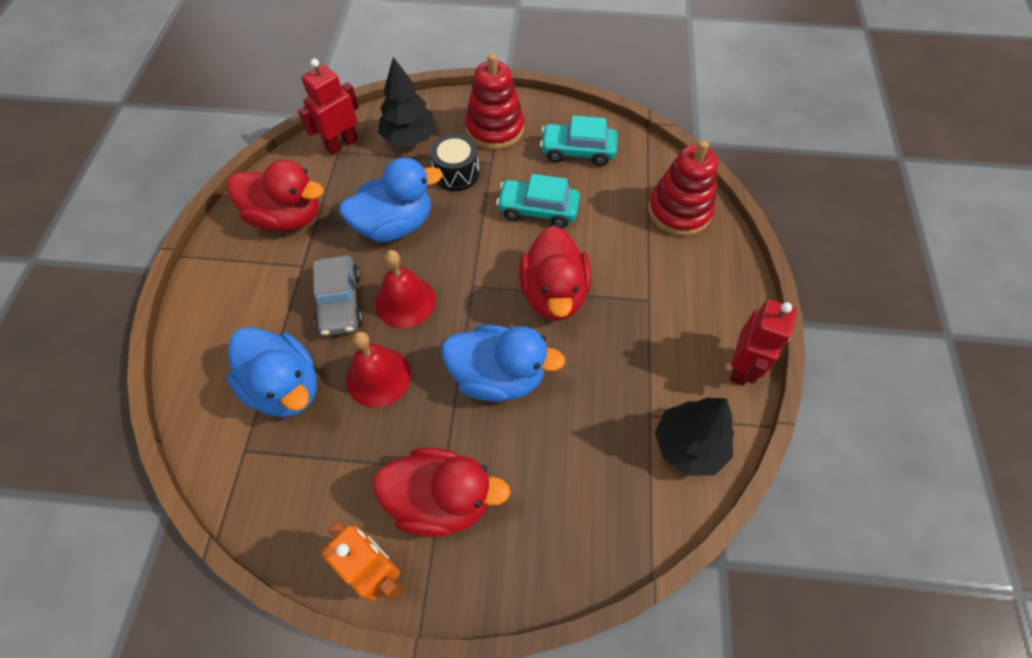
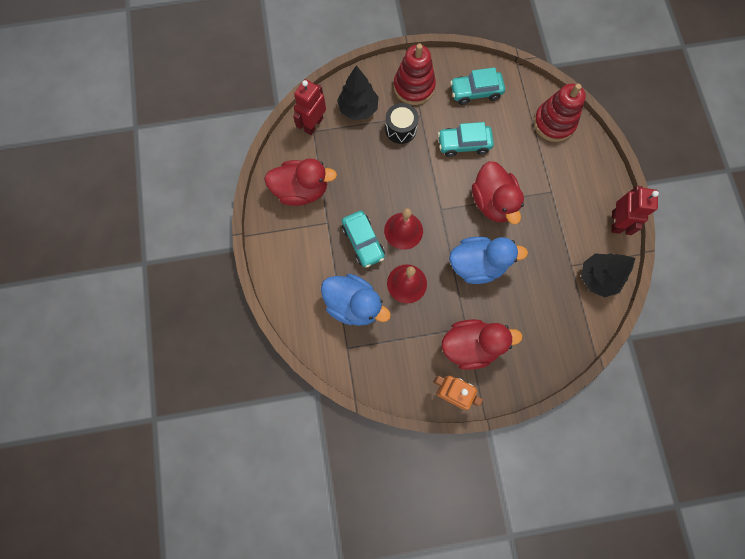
camera: 15 degrees left, 15 degrees up
(340, 302) = (363, 242): grey car -> turquoise car
(395, 225) = (375, 178): blue duck -> none

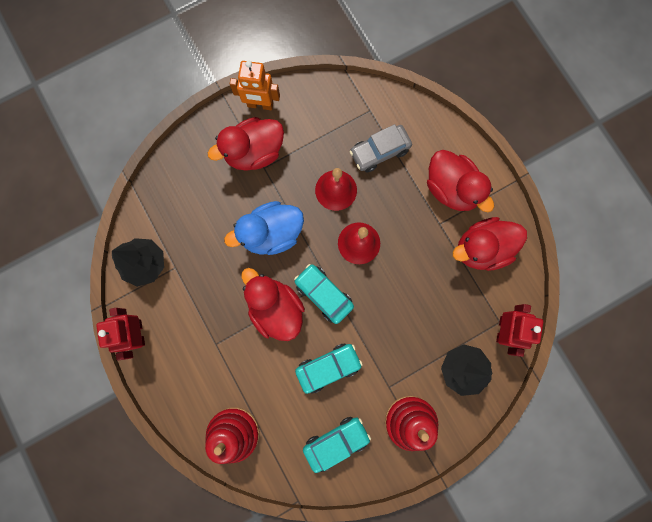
camera: 160 degrees right, 5 degrees up
(304, 248) = (451, 189): none -> red duck
(354, 304) = (379, 152): blue duck -> grey car
(363, 242) = (395, 216): turquoise car -> turquoise car (323, 294)
(400, 129) = (405, 360): black drum -> none

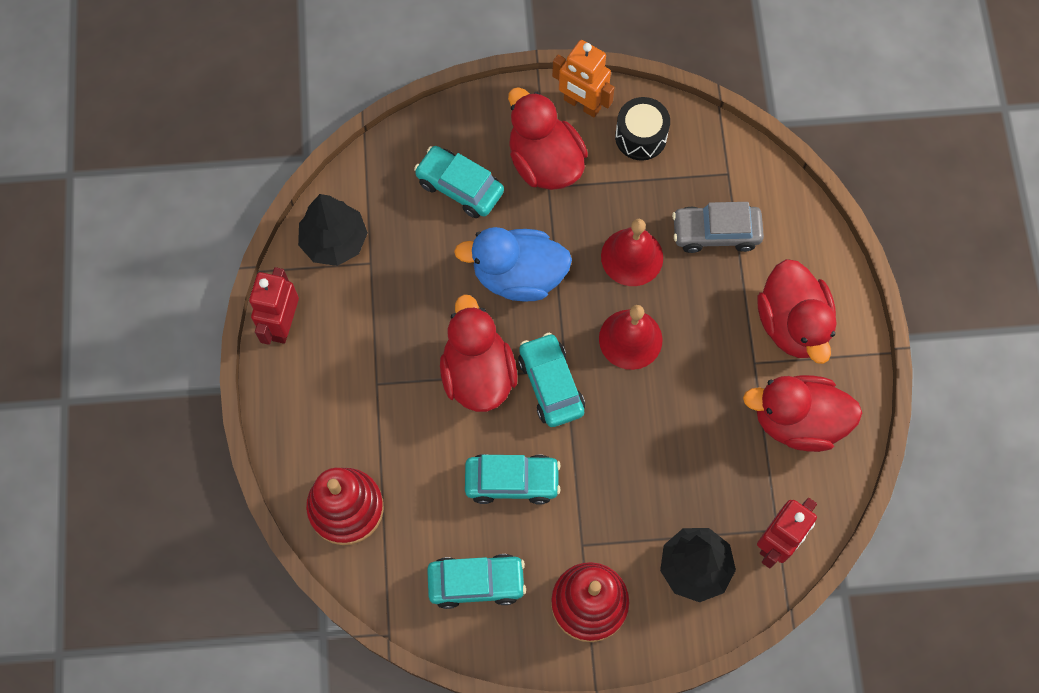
camera: 25 degrees right, 10 degrees down
(208, 192) = (459, 187): none -> turquoise car
(254, 153) = (544, 162): red duck -> red duck turned 60 degrees clockwise
(306, 110) = (640, 137): none -> black drum

